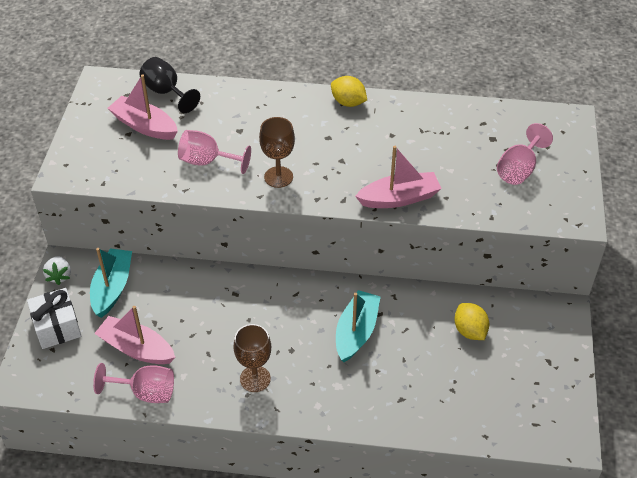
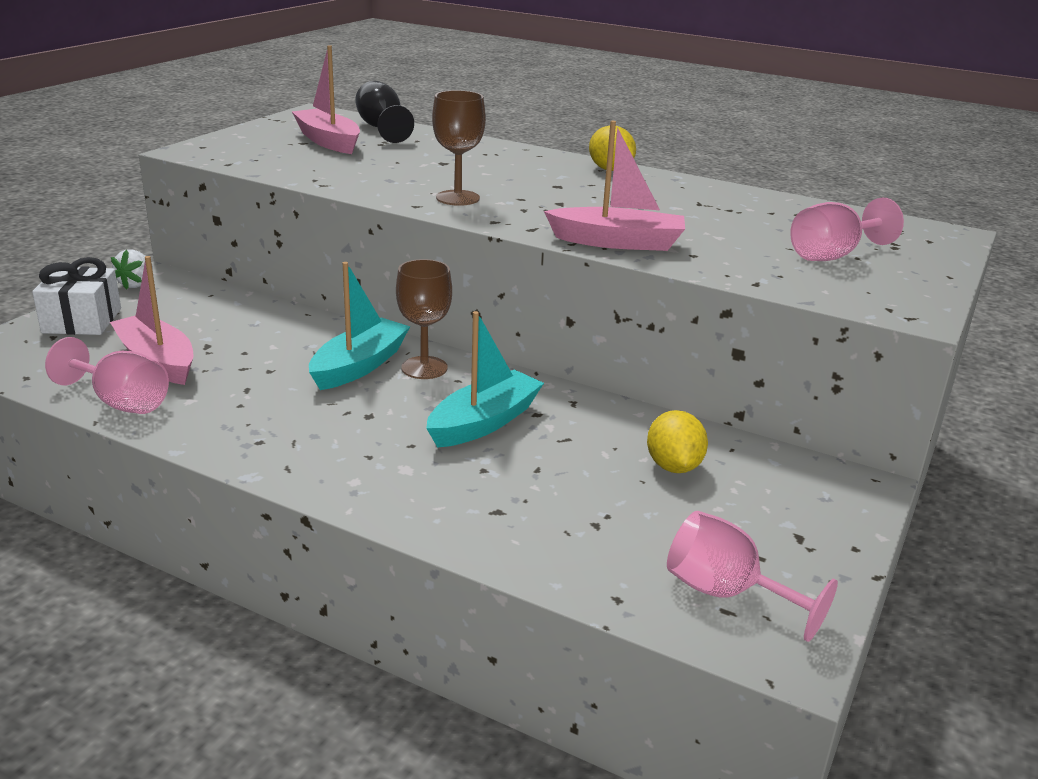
camera: 20 degrees right, 20 degrees down
(112, 288) = (187, 307): turquoise boat -> turquoise boat (359, 366)
(207, 162) = (376, 173): pink goblet -> pink goblet (727, 594)
(255, 379) = (287, 429): brown goblet -> brown goblet (424, 368)

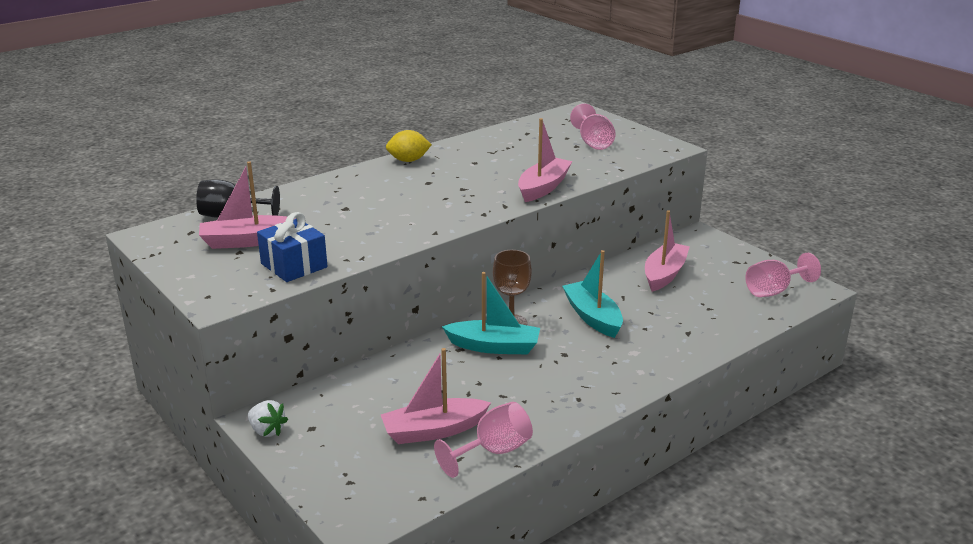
camera: 65 degrees left, 0 degrees up
(82, 321) = (327, 464): white gift -> none
(285, 163) = (294, 265): none -> blue gift
(359, 366) = (494, 346): turquoise boat -> turquoise boat turned 135 degrees clockwise
(457, 198) = (430, 217): brown goblet -> none
(673, 466) = (664, 274): yellow lemon -> pink boat

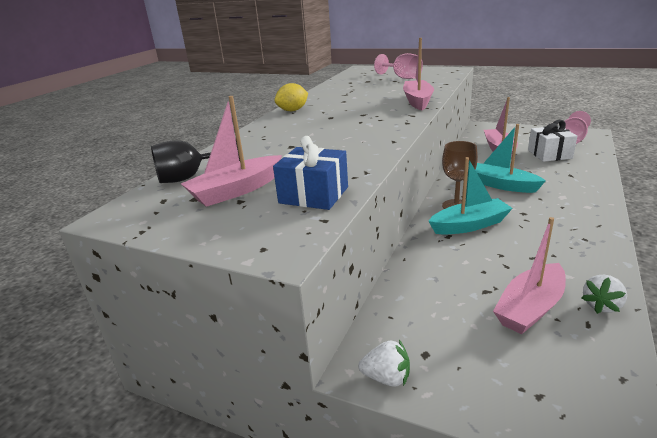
camera: 25 degrees left, 0 degrees up
(493, 451) = (601, 305): pink goblet -> white strawberry
(712, 300) = (549, 154): none -> white gift

